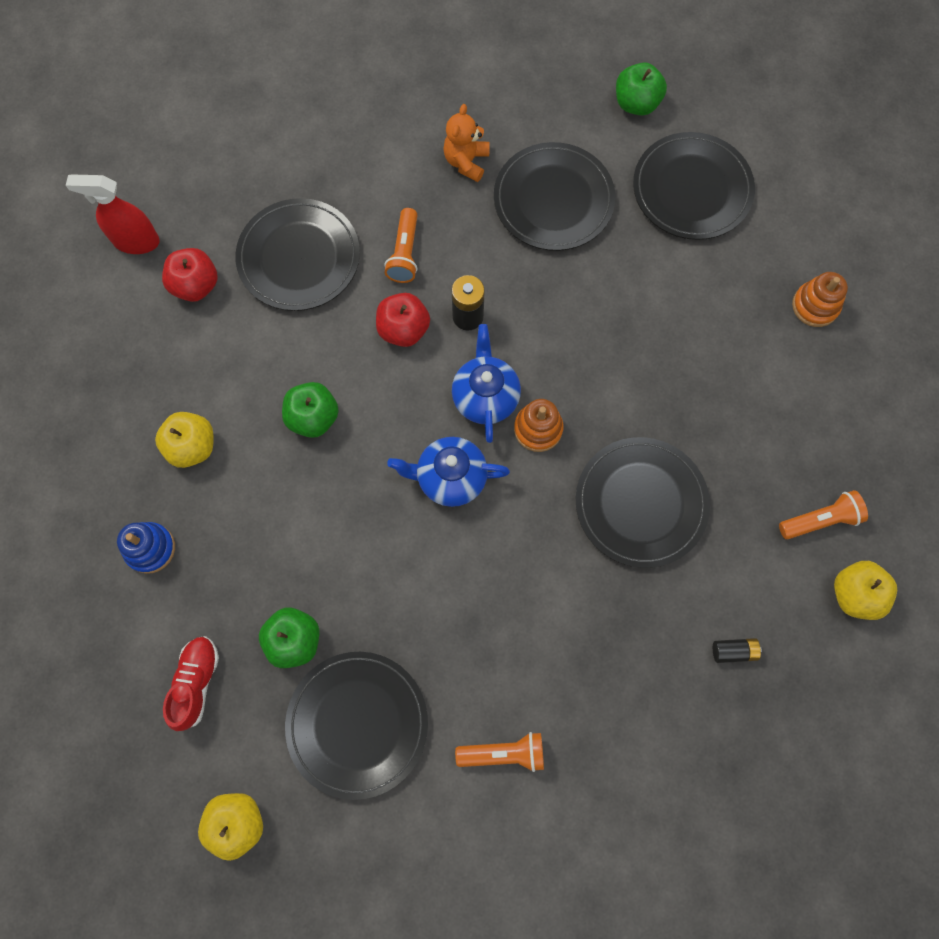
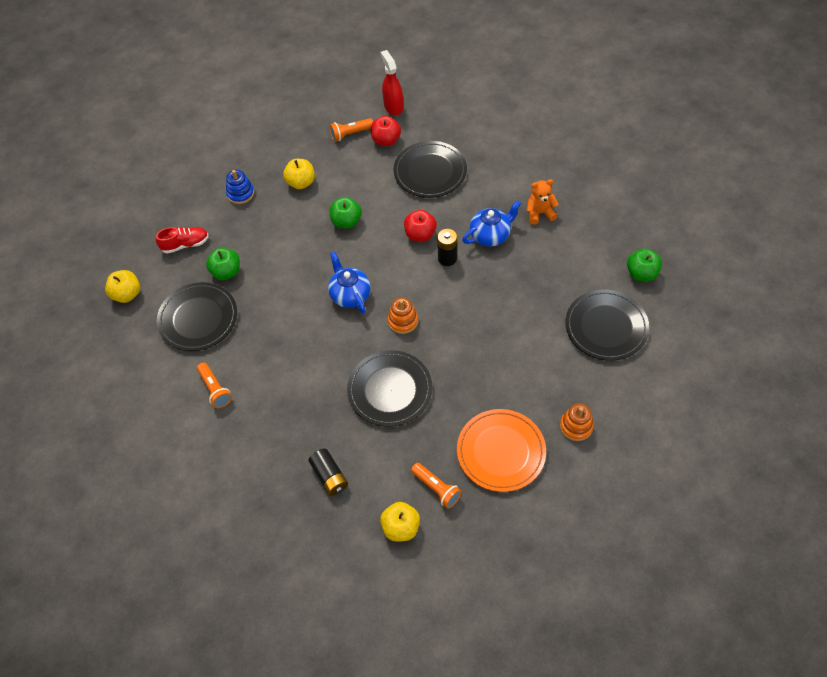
camera: 65 degrees right, 15 degrees down
(404, 254) = (464, 213): orange flashlight -> orange flashlight (350, 134)
(485, 396) = (406, 288): blue teapot -> blue teapot (490, 235)
(553, 200) = (547, 263): black plate -> none
(733, 651) = (329, 476): black battery -> black battery, size x1.57
(806, 413) = (501, 451): none -> orange plate

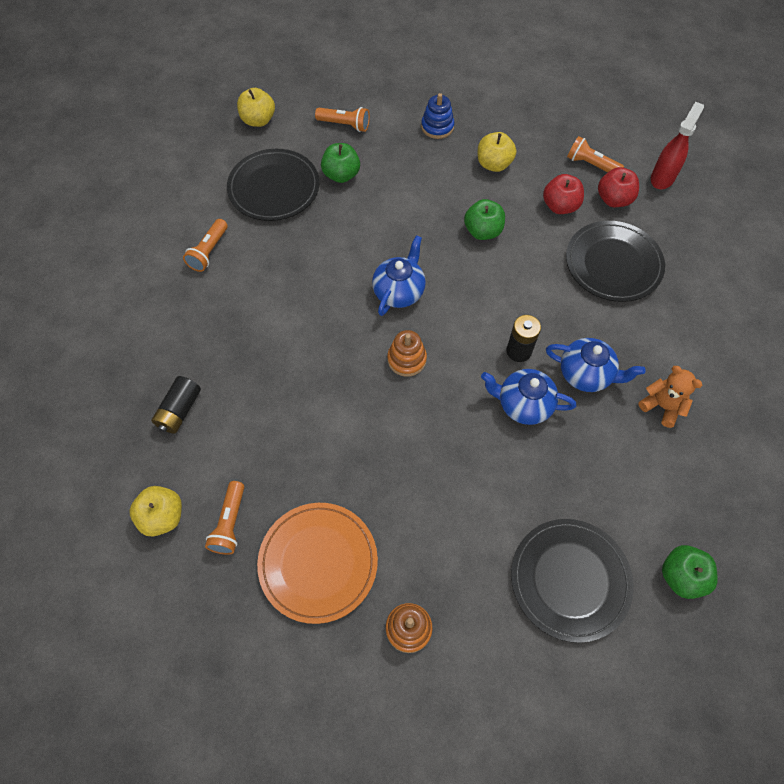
camera: 50 degrees right, 5 degrees up
(185, 244) = (345, 125): red shoe -> orange flashlight
(390, 390) = (315, 401): black plate -> none
(420, 234) = (526, 306): red apple -> red apple (560, 206)
(484, 279) = (523, 404): none -> blue teapot

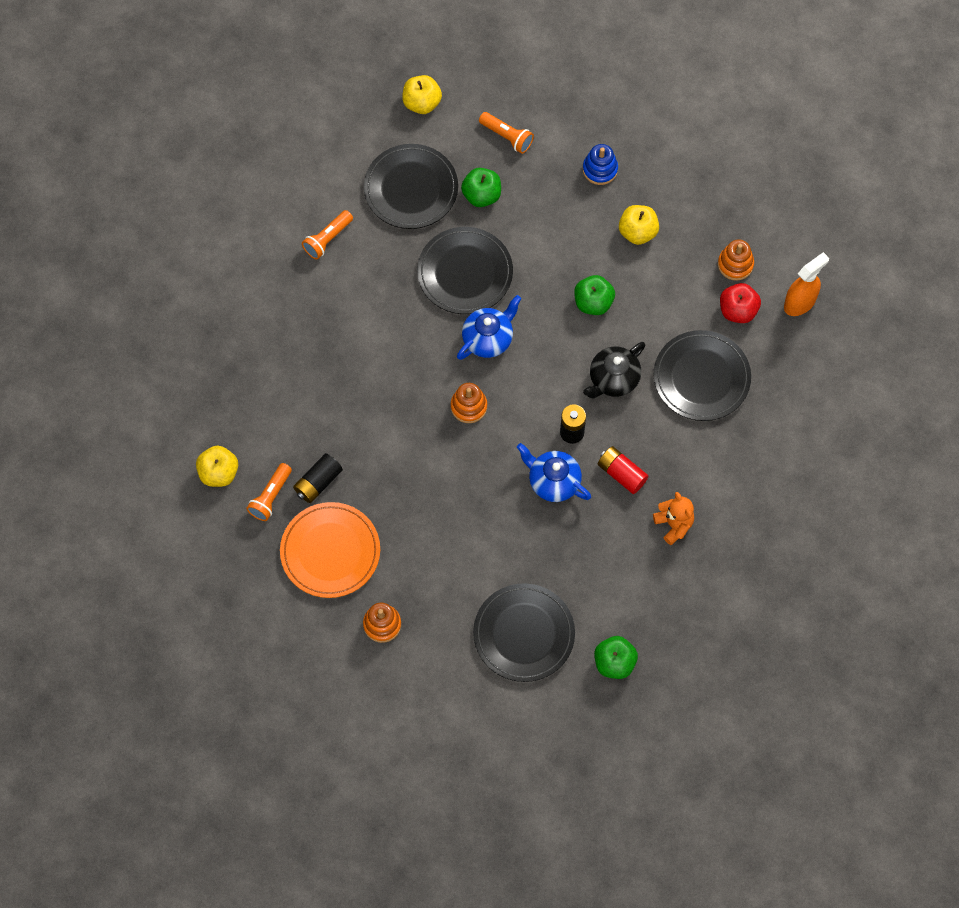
camera: 20 degrees right, 5 degrees up
(179, 410) = (257, 387): black battery -> black battery (318, 482)
(352, 241) = (465, 273): none -> black plate
(534, 290) = (613, 379): none -> black teapot
(560, 206) = (681, 300): red apple -> none
(586, 374) = (621, 474): blue teapot -> red battery
(591, 164) = (735, 264): orange flashlight -> orange stacking toy
(662, 178) = (800, 303): red spray bottle -> orange spray bottle

